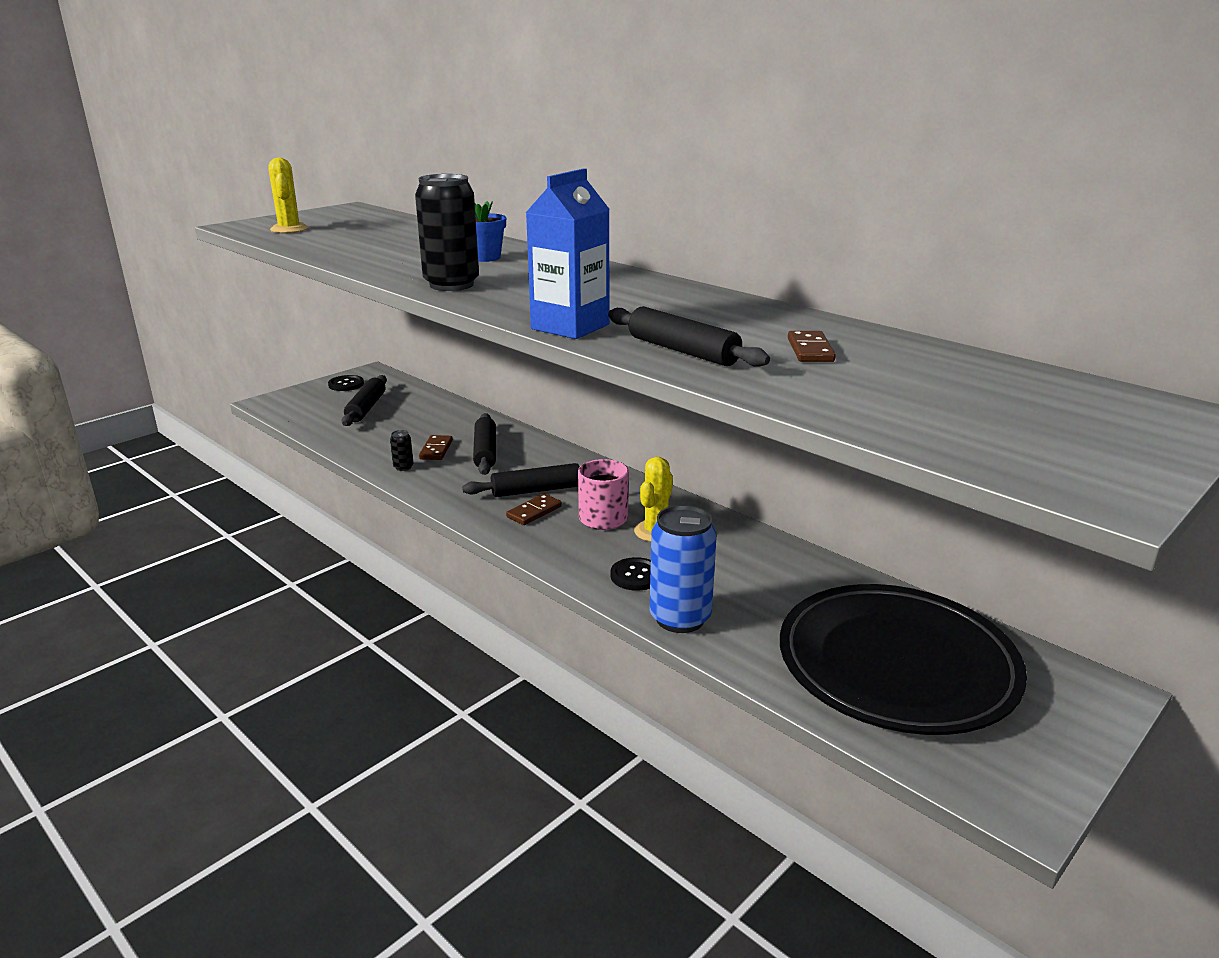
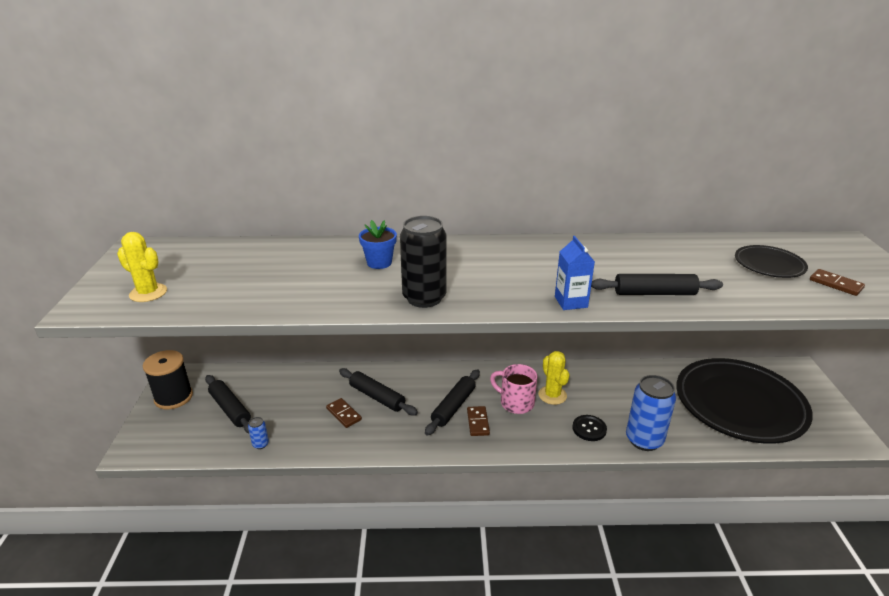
camera: 45 degrees left, 5 degrees up
(343, 438) = (260, 444): none -> blue can
(346, 384) = (173, 397): black button -> black spool
(403, 467) = (347, 441): black can -> none
(570, 327) = (571, 302): blue carton -> blue carton, size x0.66
(810, 350) = (690, 265): brown domino -> brown domino (835, 284)
(936, 384) = (769, 265): none -> black plate

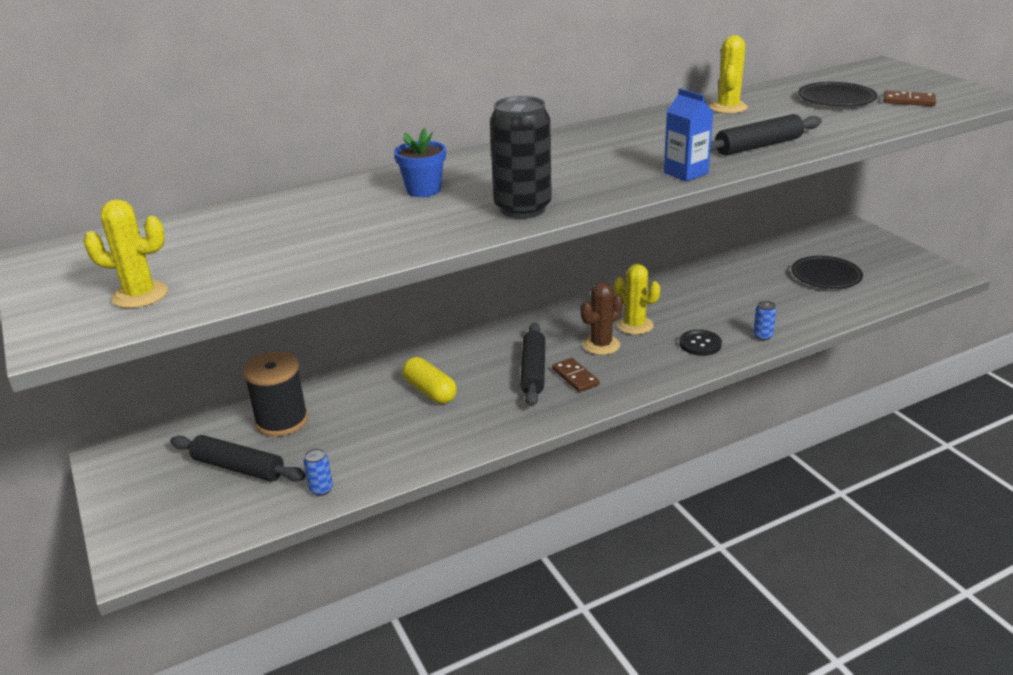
camera: 25 degrees left, 0 degrees up
(173, 397) = (136, 483): black spool -> black spool (282, 421)
(344, 414) = (403, 422): brown domino -> none
(377, 397) = (430, 391): black rolling pin -> yellow capsule
(515, 403) = (601, 345): pink mug -> brown cactus
(644, 440) = (762, 336): blue can -> blue can, size x0.43
(666, 250) = (728, 108): none -> yellow cactus
(739, 404) = (826, 276): black plate -> black plate, size x0.47

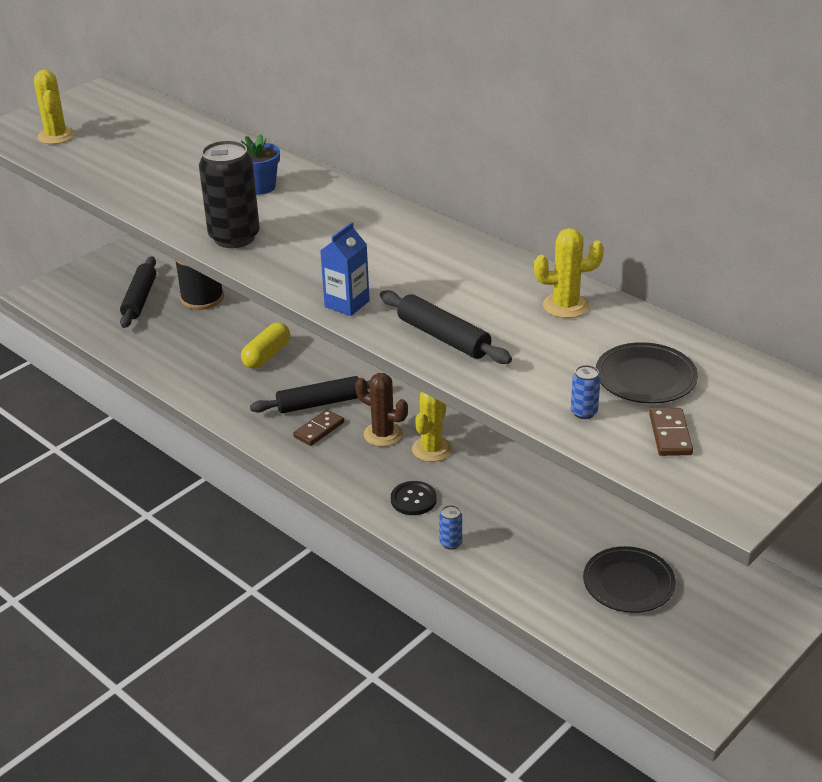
camera: 70 degrees right, 5 degrees up
(321, 489) = (124, 341): blue can -> blue can (584, 412)

